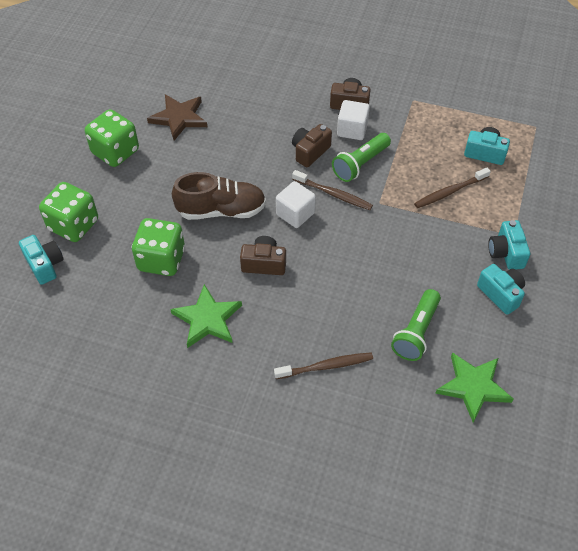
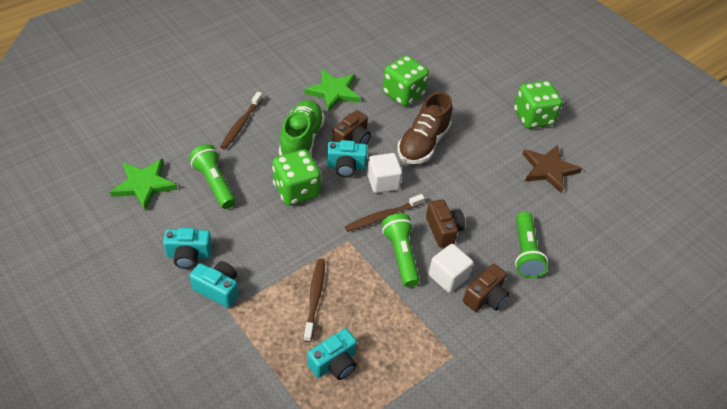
camera: 120 degrees right, 5 degrees down
(45, 265) = (446, 45): turquoise camera -> turquoise camera (346, 167)
(74, 225) = (472, 69): green dice -> green dice (296, 190)
(286, 99) = (525, 252): none -> green flashlight
(301, 302) = (301, 140): none -> green shoe

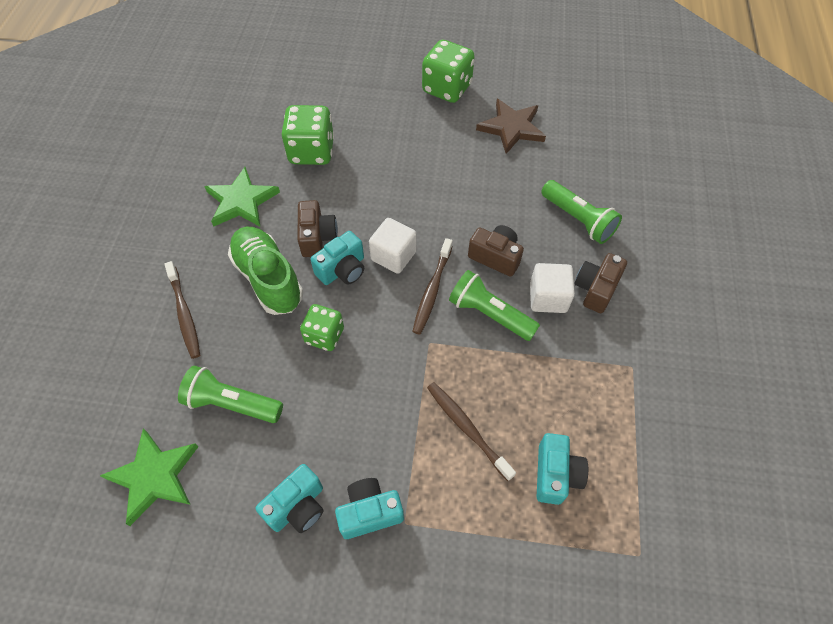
camera: 40 degrees left, 10 degrees up
(296, 190) = (324, 336): green dice -> green dice, size x0.64
(423, 144) = (385, 188): brown shoe -> none
(485, 297) = (596, 289): brown camera -> brown camera turned 150 degrees counterclockwise

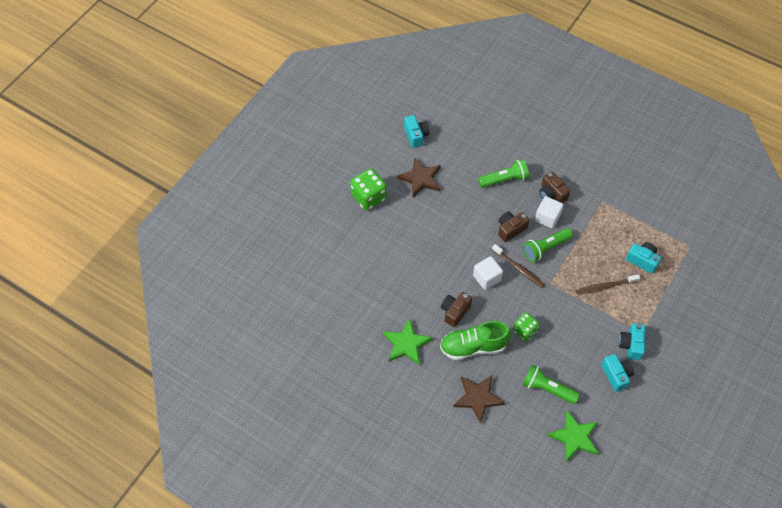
camera: 65 degrees left, 0 degrees up
(184, 313) = (478, 398): brown toothbrush -> brown star
(232, 403) = (547, 389): green flashlight -> green flashlight turned 75 degrees clockwise
(311, 152) = (384, 292): green dice -> none
(317, 237) = (455, 312): brown camera -> brown camera turned 75 degrees counterclockwise
(342, 270) = (484, 307): turquoise camera -> turquoise camera (416, 135)

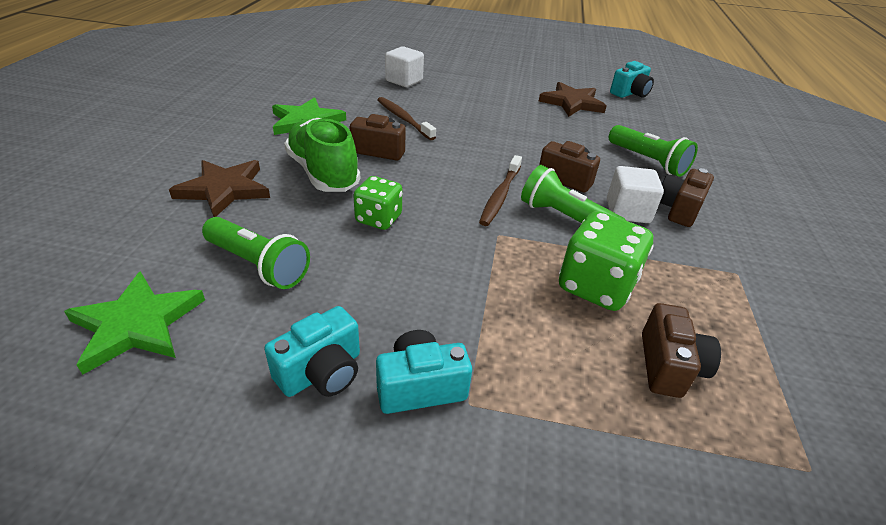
camera: 65 degrees right, 20 degrees down
(369, 197) = (509, 77): green dice -> green dice (596, 286)
(487, 278) = (458, 169): white cube -> white cube (404, 81)
(547, 389) = (258, 265): green flashlight -> green flashlight turned 120 degrees clockwise
(605, 286) = (548, 311): brown toothbrush -> brown toothbrush (404, 119)
(642, 260) = (669, 366): turquoise camera -> brown camera

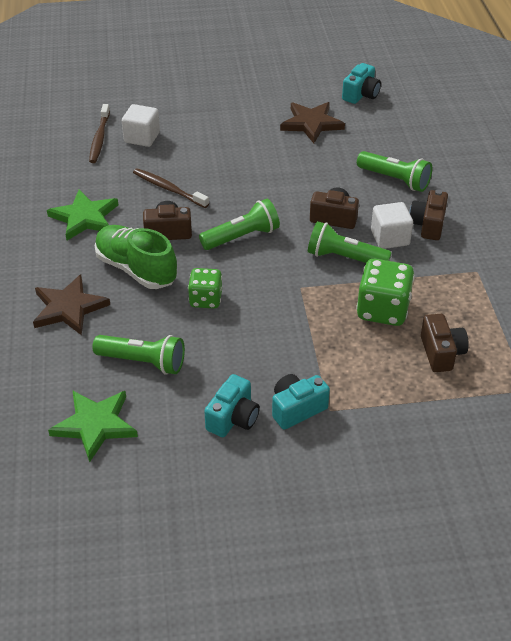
camera: 15 degrees left, 5 degrees up
(455, 172) = (242, 237): none -> green flashlight
(500, 195) = (288, 251): brown toothbrush -> brown toothbrush (99, 138)

